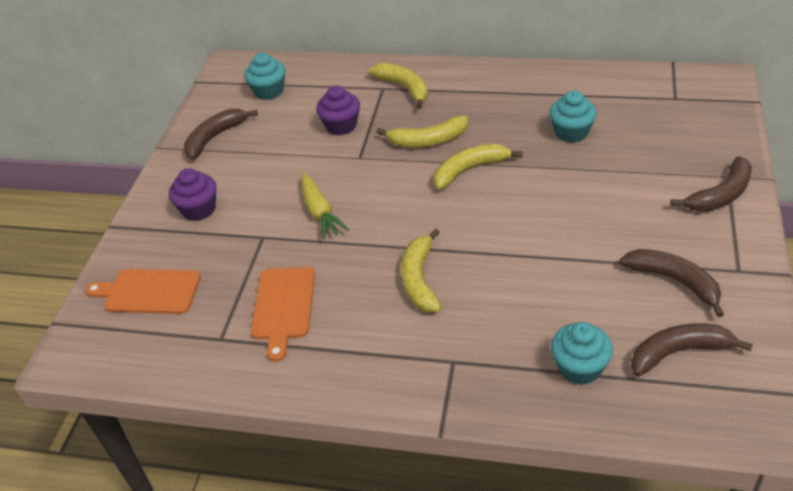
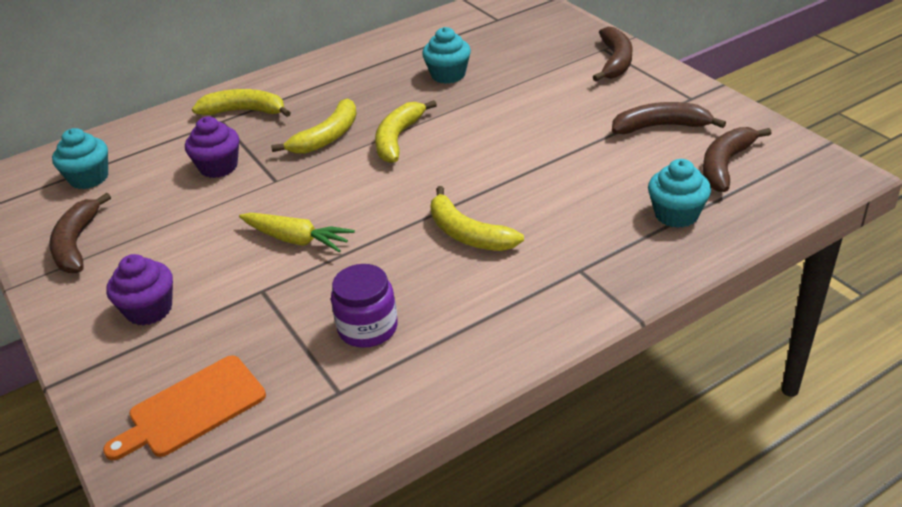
camera: 45 degrees left, 5 degrees down
(283, 307) = (368, 328): orange cutting board -> purple jar

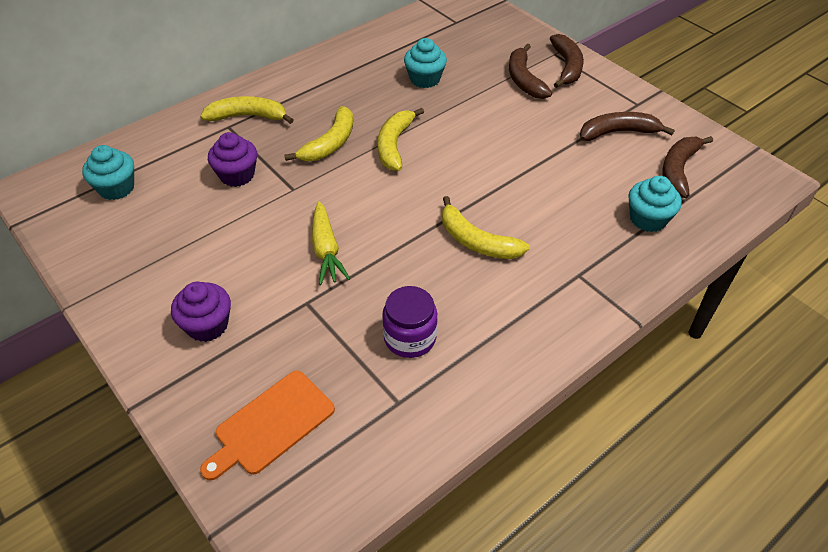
camera: 10 degrees left, 10 degrees up
(77, 244) = (122, 258): brown banana -> brown banana (524, 79)
(296, 240) = (326, 250): yellow carrot -> yellow carrot turned 60 degrees clockwise

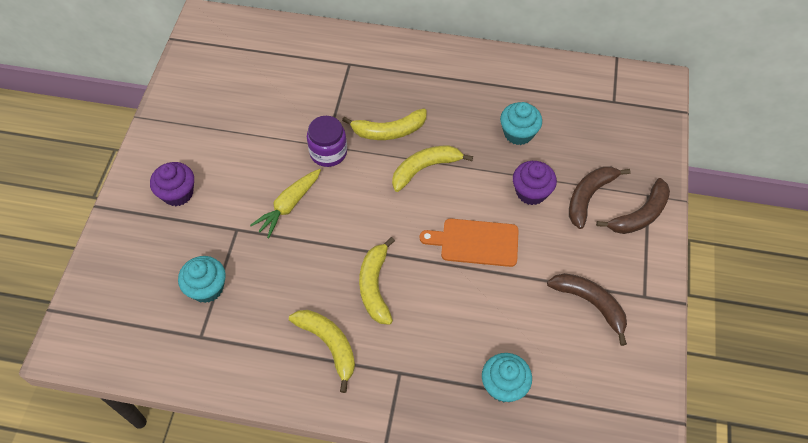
camera: 50 degrees right, 10 degrees up
(116, 188) = (241, 57): turquoise cupcake -> turquoise cupcake (207, 288)
(237, 175) = (309, 106): purple cupcake -> purple cupcake (531, 192)
(248, 116) = (369, 66): yellow banana -> yellow banana (329, 345)
(271, 424) = (135, 282): orange cutting board -> orange cutting board (475, 242)
(410, 337) = (255, 307): purple jar -> purple jar (328, 152)
(678, 170) = (586, 375): brown banana -> none

